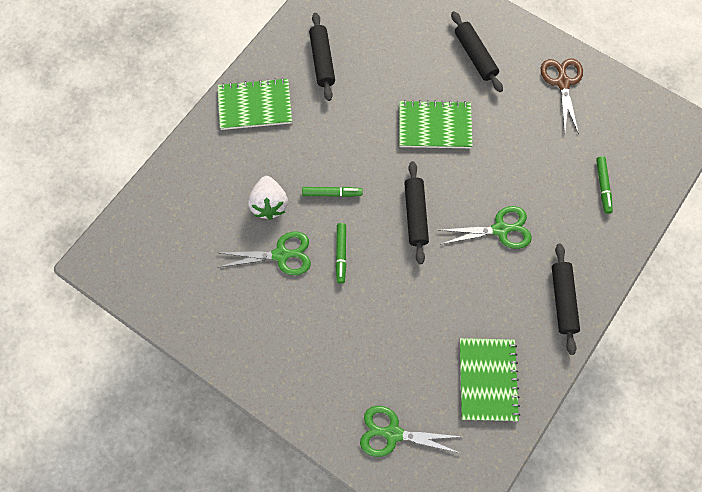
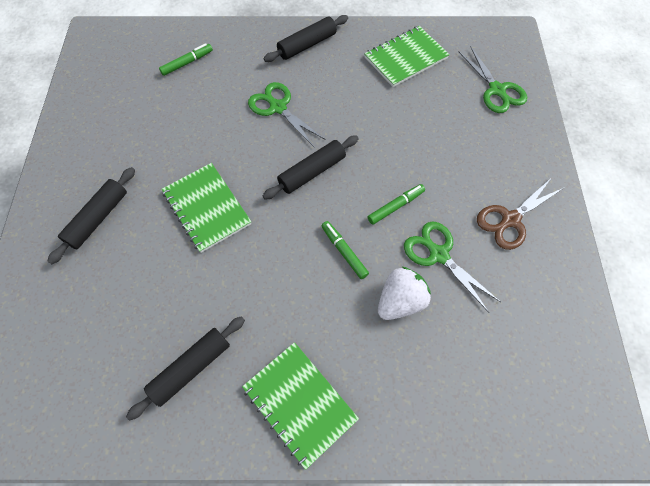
camera: 125 degrees left, 5 degrees down
(563, 82) = (91, 134): brown scissors -> brown scissors (510, 220)

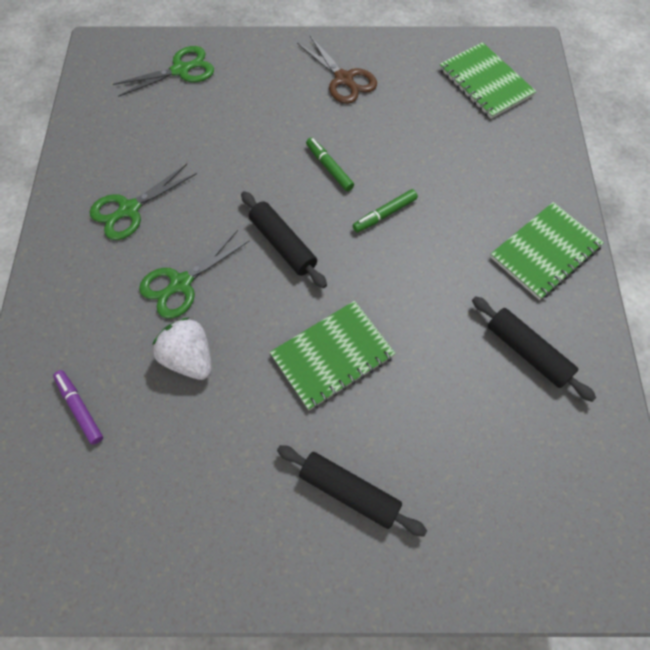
camera: 90 degrees left, 0 degrees up
(187, 63) = (79, 408): green marker -> purple marker
(307, 45) = (74, 252): black rolling pin -> none
(400, 301) = (435, 169): white strawberry -> white strawberry (189, 358)
(405, 58) = (118, 147): green notebook -> green notebook (485, 82)
(438, 254) = (383, 136): green scissors -> green scissors (129, 210)

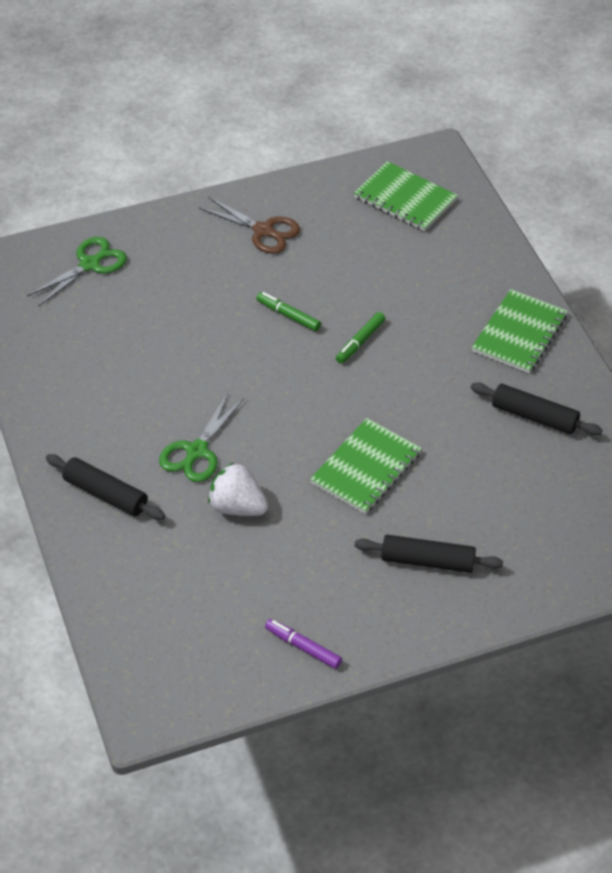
camera: 20 degrees left, 15 degrees down
(79, 408) = (158, 573): purple marker -> purple marker (303, 647)
(129, 210) = (110, 404): green scissors -> none
(283, 244) = (277, 393): black rolling pin -> black rolling pin (105, 494)

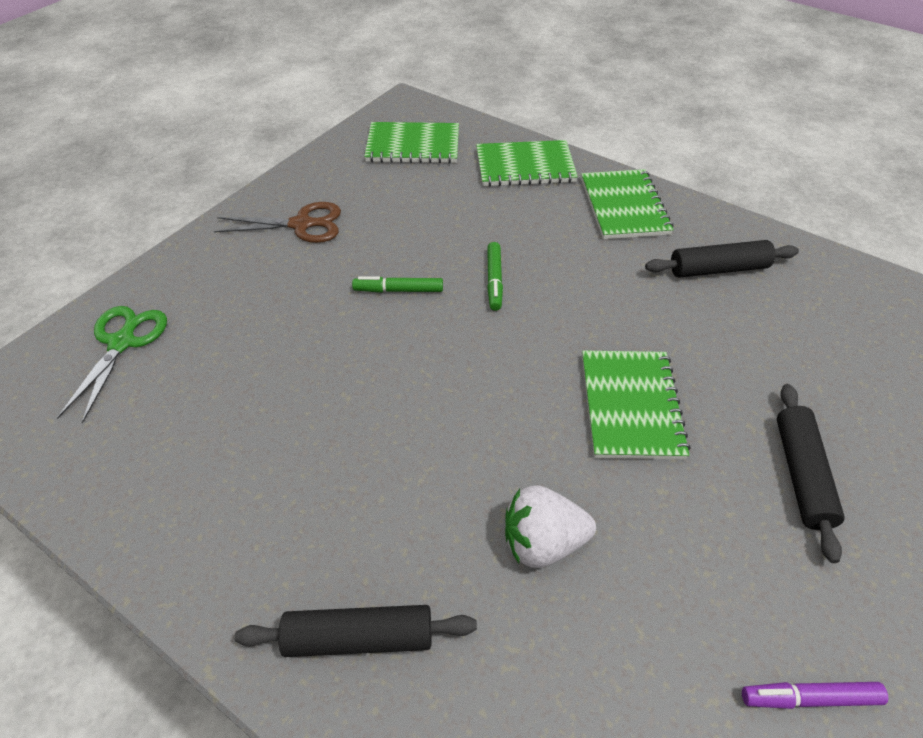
camera: 35 degrees left, 0 degrees up
(196, 451) = (430, 499): green scissors -> none
(427, 561) = (801, 475): black rolling pin -> black rolling pin turned 60 degrees counterclockwise
(477, 260) = (525, 166): none -> green notebook

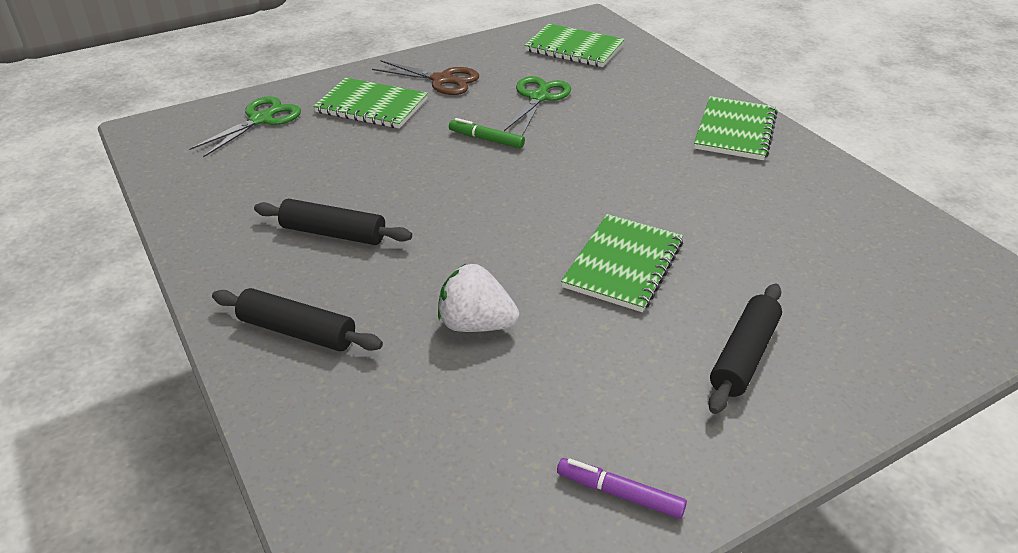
camera: 25 degrees right, 10 degrees down
(417, 219) = (538, 97): none -> green scissors
(494, 281) = (571, 153): green marker -> none
(525, 166) = (664, 82): green notebook -> green notebook (371, 106)
(718, 269) = (790, 196): black rolling pin -> black rolling pin (333, 233)

